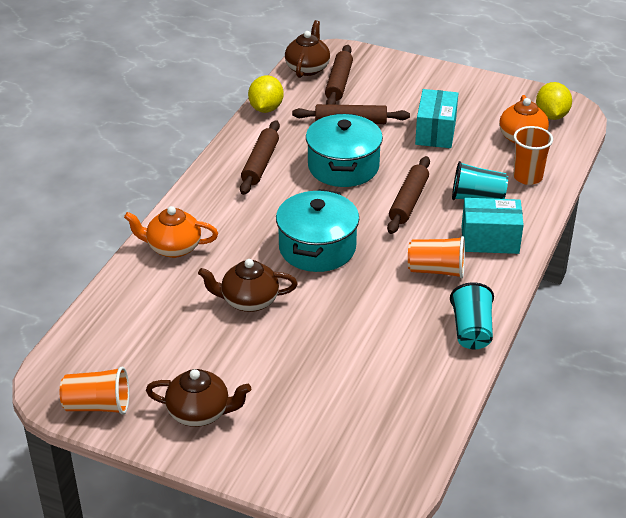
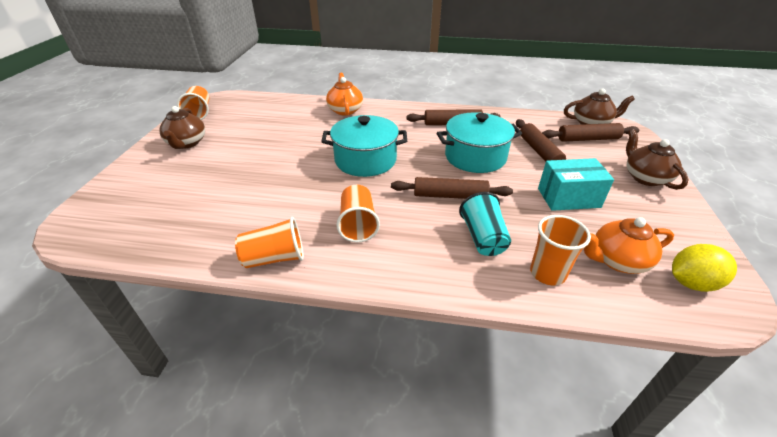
camera: 75 degrees right, 0 degrees up
(248, 301) = (297, 142): brown teapot -> brown teapot (645, 177)
(266, 108) = (520, 116): yellow lemon -> none
(471, 331) = (274, 258): turquoise cup -> orange cup
(490, 240) = (418, 255): turquoise box -> none

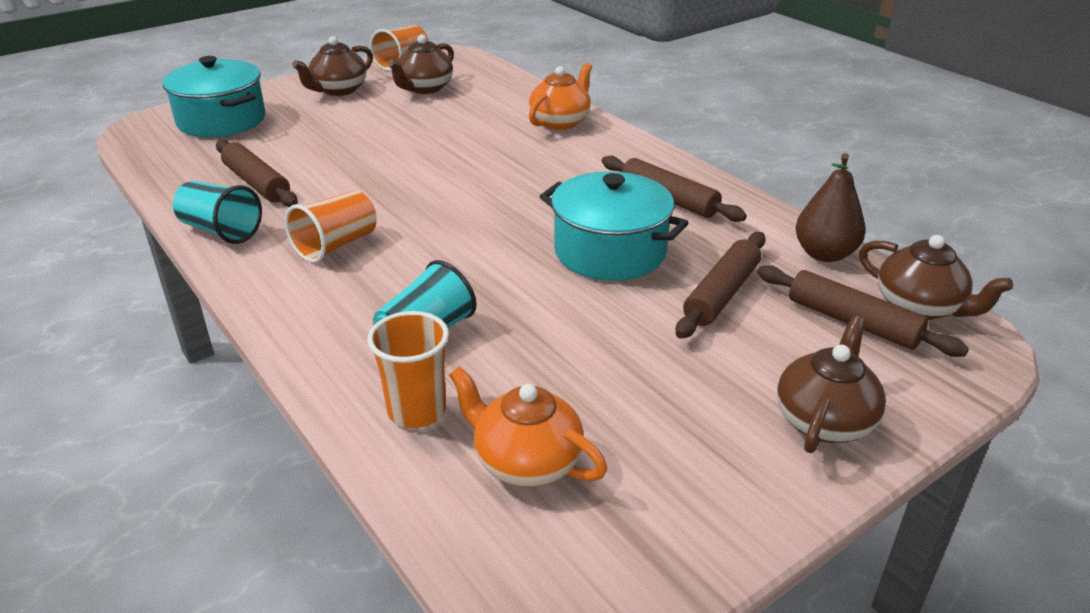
camera: 45 degrees right, 5 degrees down
(241, 121) = (424, 88): none -> brown teapot
(274, 258) = (221, 230): orange cup -> turquoise cup
(365, 160) = (469, 188): turquoise pot -> turquoise pot (221, 120)
(450, 196) = (483, 274): brown rolling pin -> brown rolling pin (257, 183)
(536, 119) = (824, 254): none -> brown pear
(568, 198) = (629, 365): turquoise box -> none
(691, 283) = (567, 553): yellow lemon -> none

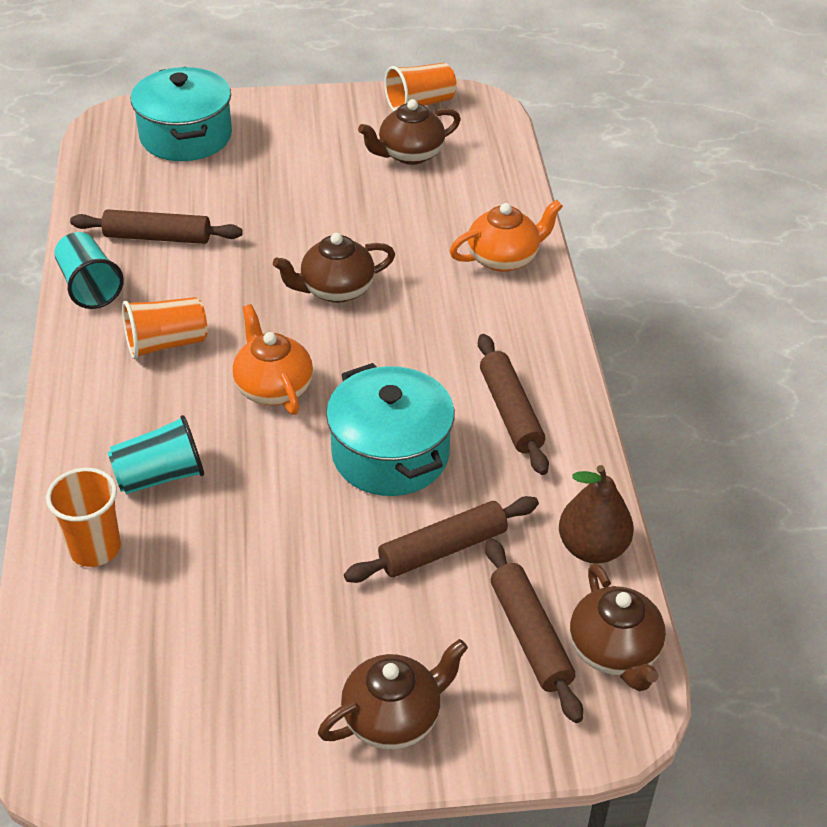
camera: 30 degrees right, 10 degrees up
(257, 183) = (157, 237): brown rolling pin -> brown rolling pin turned 75 degrees counterclockwise
(338, 90) = (323, 127): brown teapot -> brown teapot (336, 290)
(526, 462) = (132, 634): orange teapot -> orange teapot (273, 387)

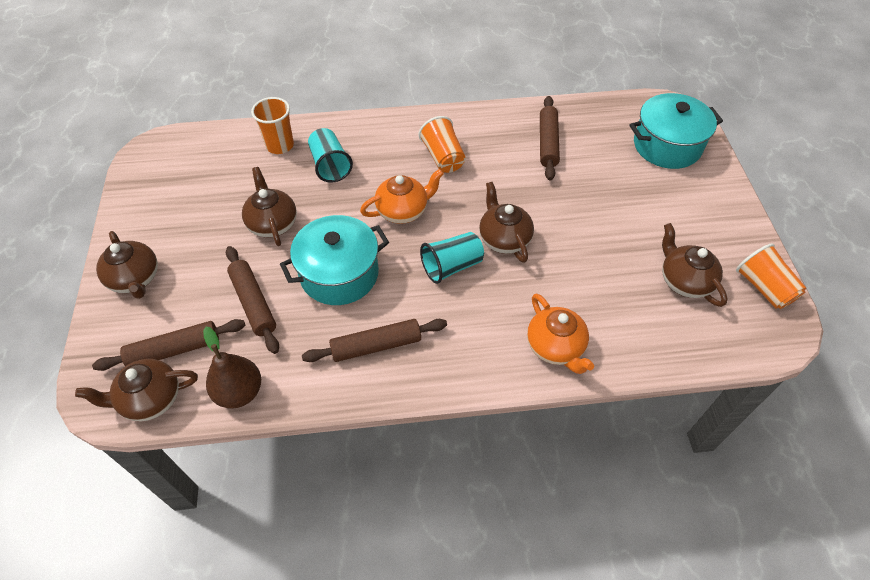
camera: 90 degrees right, 10 degrees up
(89, 286) = (494, 118): turquoise cup -> turquoise cup (452, 266)
(283, 541) = (272, 223): none -> brown teapot

